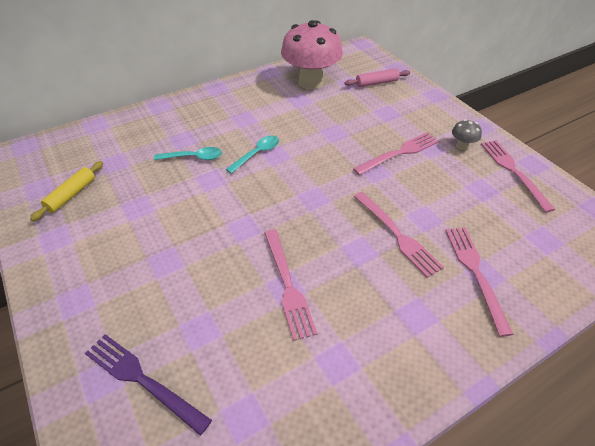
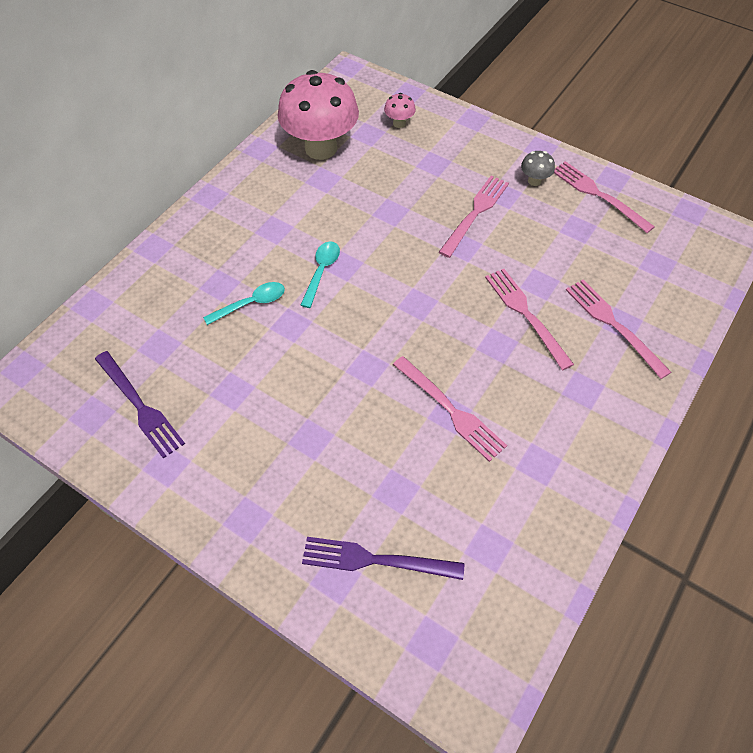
camera: 25 degrees left, 10 degrees up
(71, 194) = (140, 407): yellow rolling pin -> purple fork
(376, 83) = (399, 123): pink rolling pin -> pink mushroom
(398, 235) = (525, 313): pink fork -> pink fork turned 150 degrees counterclockwise

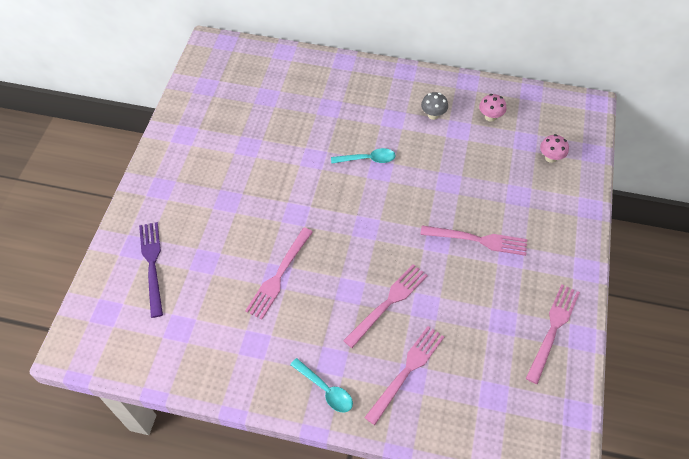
camera: 70 degrees right, 0 degrees up
(140, 407) = (219, 106): purple fork -> none
(251, 304) = (321, 130): turquoise spoon -> turquoise spoon (325, 389)
(321, 148) = (490, 117): pink mushroom -> pink mushroom, size x0.41
(534, 181) = (541, 274): grey mushroom -> grey mushroom (433, 115)

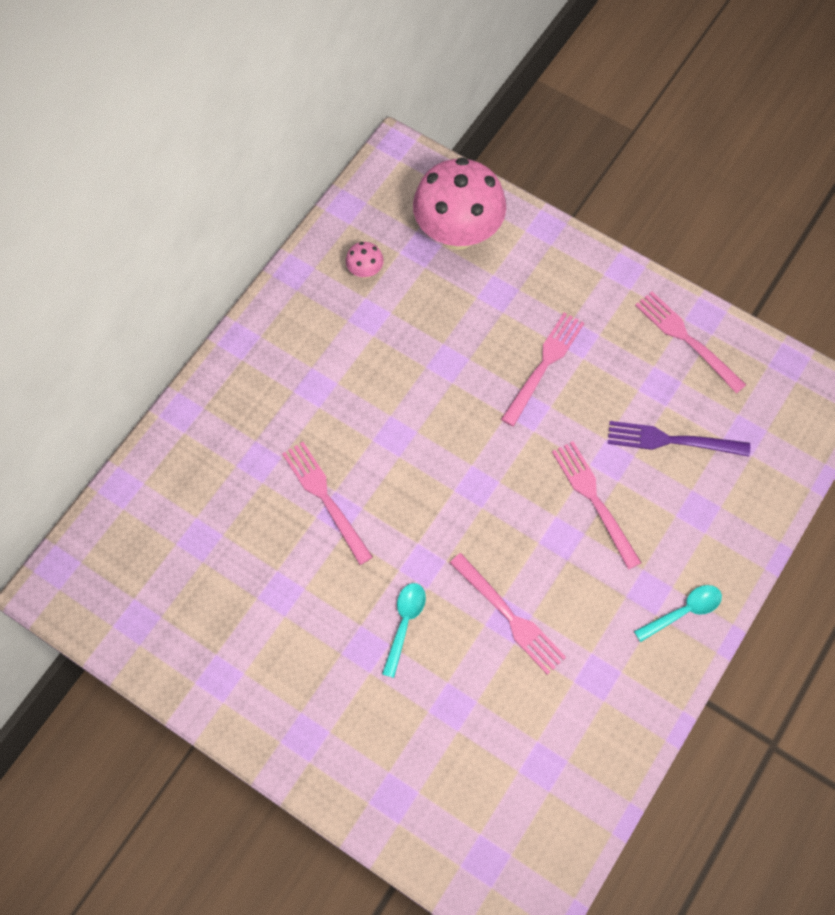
camera: 70 degrees left, 10 degrees up
(152, 264) = (431, 779): purple fork -> purple fork (670, 440)
(367, 159) = (370, 444): turquoise spoon -> turquoise spoon (404, 624)
(407, 370) = (687, 512): pink fork -> pink fork (324, 497)
(433, 115) = (332, 336): grey mushroom -> none
(550, 158) = (458, 233): pink mushroom -> pink mushroom, size x2.44

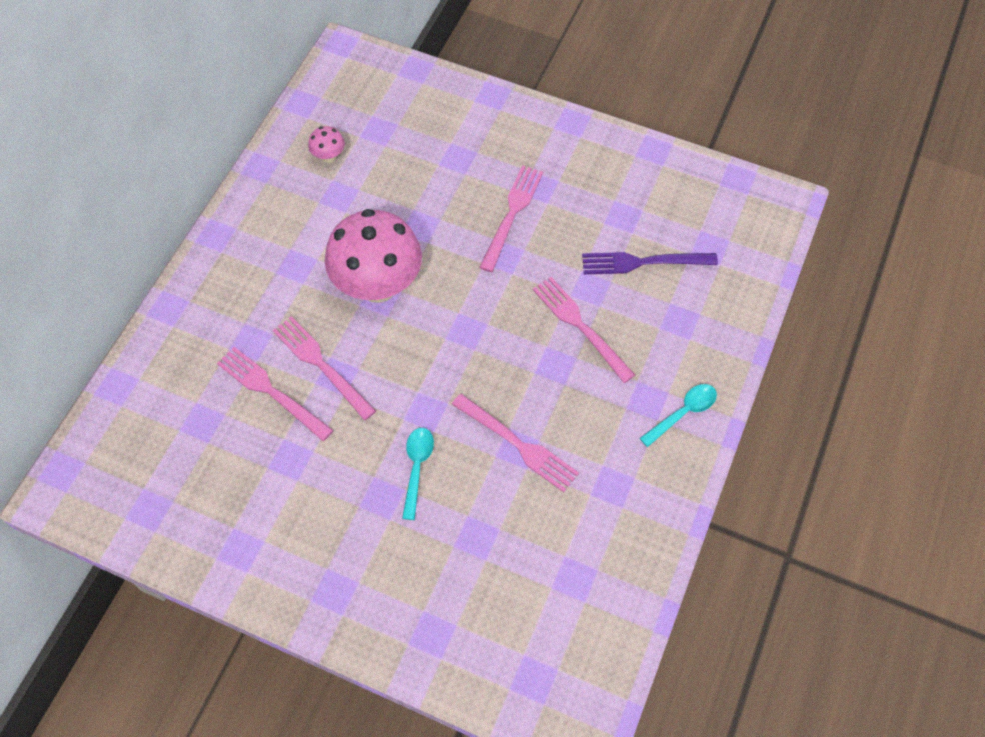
camera: 10 degrees left, 5 degrees down
(458, 233) = (411, 112): pink mushroom -> pink mushroom (378, 285)
(685, 338) = (639, 172): pink fork -> pink fork (270, 391)

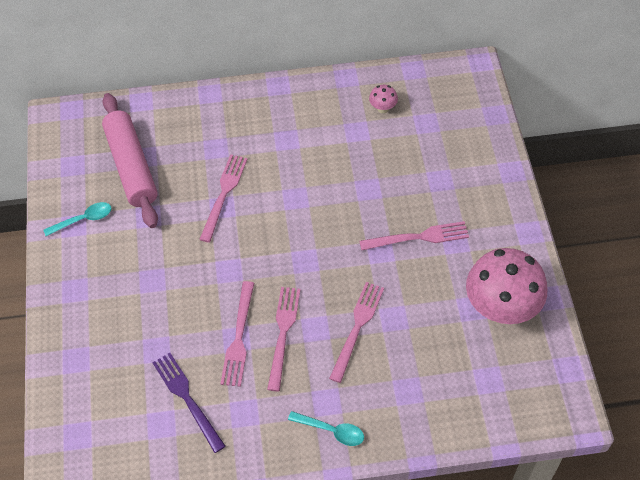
camera: 60 degrees right, 5 degrees down
(204, 443) = (131, 166): none -> pink rolling pin
(270, 391) = (188, 178): pink fork -> pink fork (283, 332)
(378, 285) = (304, 191): pink mushroom -> pink mushroom (500, 308)
(417, 468) = (184, 288): turquoise spoon -> turquoise spoon (83, 219)
(642, 262) = (440, 340): purple fork -> purple fork (186, 398)

